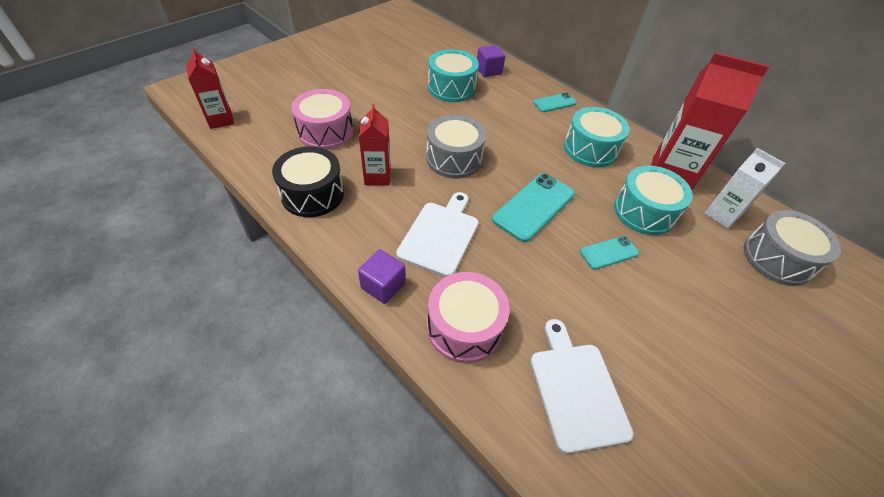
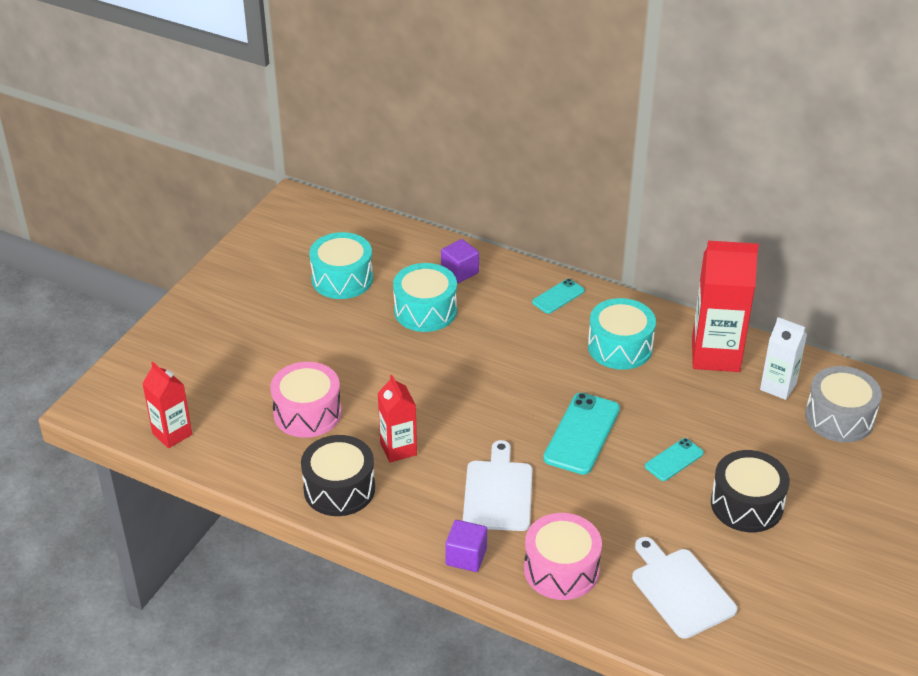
camera: 15 degrees left, 10 degrees down
(454, 159) = (472, 403): grey drum -> none
(644, 212) = (698, 406): turquoise drum -> turquoise drum (342, 279)
(669, 317) = (747, 504): none -> black drum

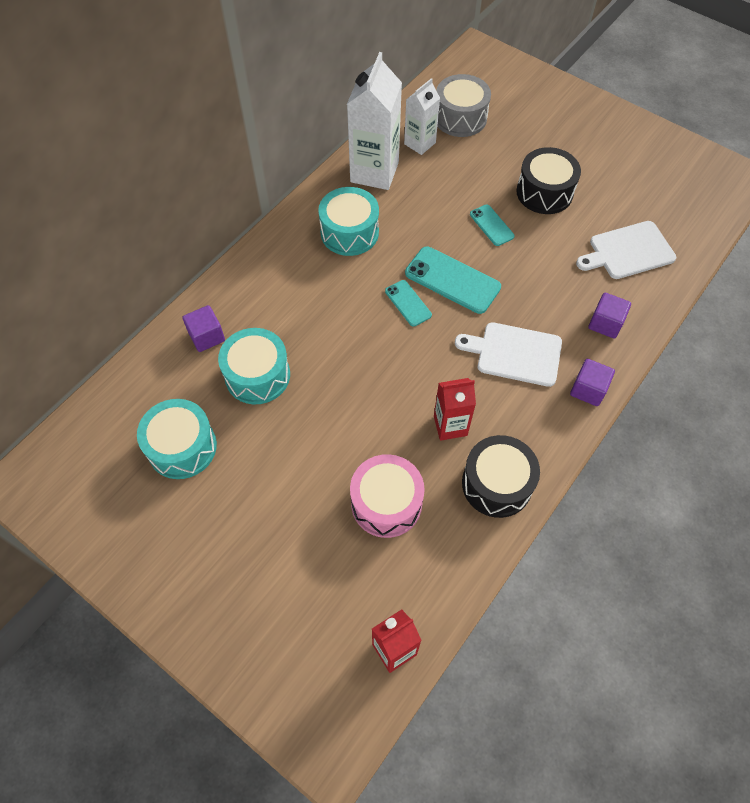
camera: 80 degrees left, 20 degrees up
(558, 296) = (269, 263): turquoise phone -> turquoise phone (408, 303)
(561, 570) = (605, 323): pink drum -> purple cube
(715, 355) = (374, 172): red carton -> white carton

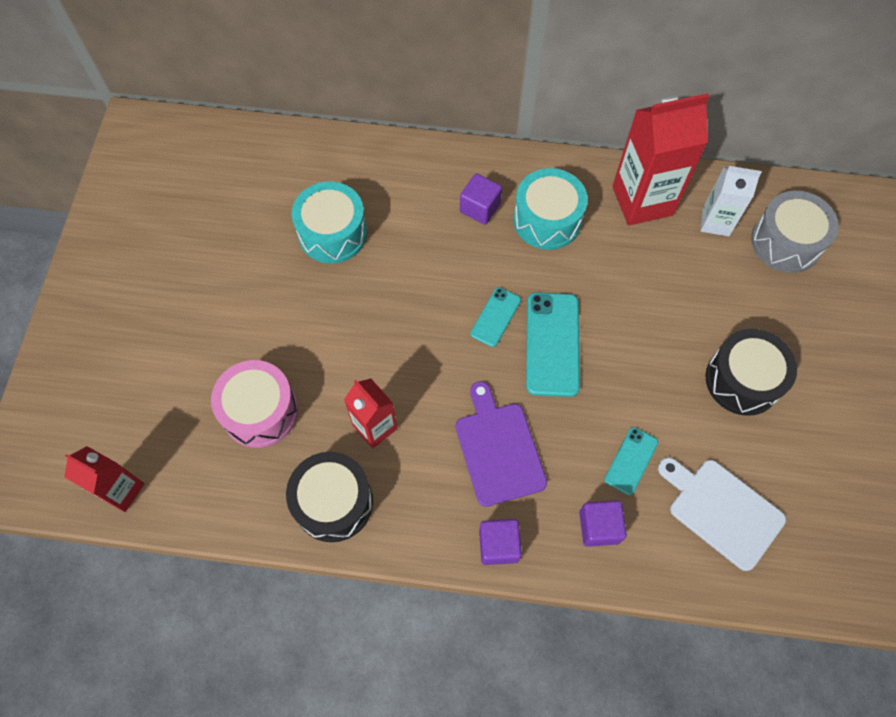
camera: 60 degrees right, 5 degrees up
(182, 447) = (228, 217): turquoise drum -> none
(206, 336) = (349, 170): purple cube -> purple cube (480, 208)
(374, 172) = (642, 201): white carton -> red carton
(491, 225) = (653, 347): turquoise phone -> turquoise phone (631, 461)
(515, 353) = (498, 449): white cutting board -> purple cutting board

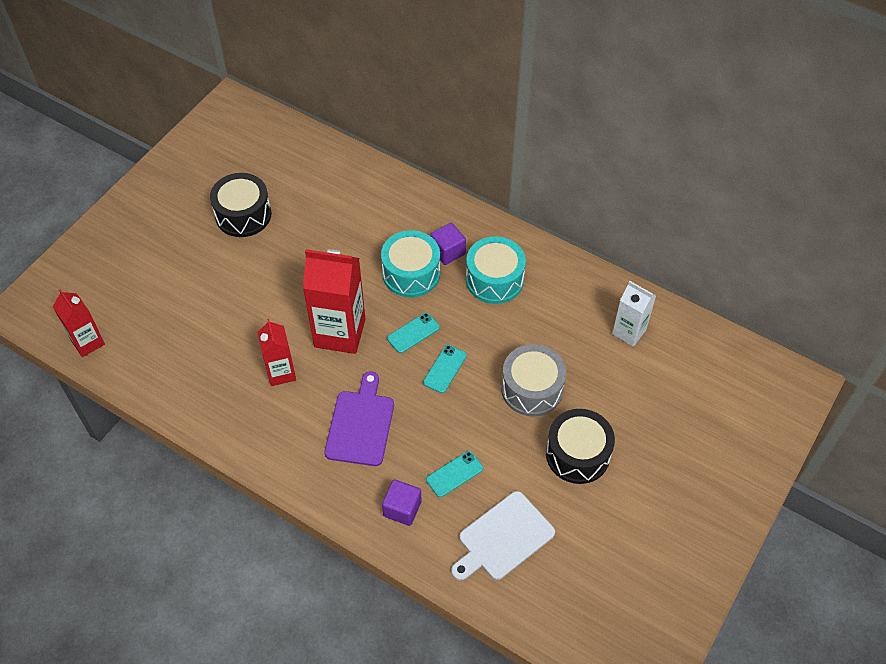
camera: 25 degrees right, 10 degrees down
(260, 411) = (207, 329): pink drum -> none
(332, 233) = (328, 228): turquoise drum -> turquoise drum (411, 273)
(333, 502) = (223, 410): black drum -> black drum (243, 215)
(498, 545) = (321, 489): purple cube -> none
(552, 344) = (445, 369): turquoise phone -> turquoise phone, size x0.57
(642, 201) = (579, 294): red carton -> red carton (340, 333)
(722, 510) = (503, 538): white cutting board -> white cutting board turned 105 degrees counterclockwise
(786, 242) = (678, 369): grey drum -> grey drum (532, 389)

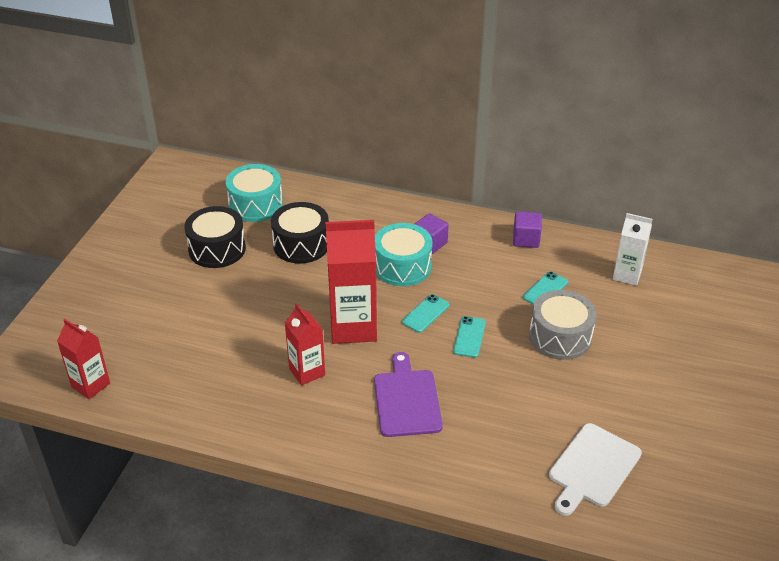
camera: 15 degrees left, 15 degrees down
(402, 509) = (481, 464): purple cube -> purple cube (526, 239)
(454, 474) = (519, 423): turquoise phone -> turquoise phone (545, 290)
(494, 279) = (484, 257): turquoise drum -> turquoise drum (255, 205)
(577, 454) = (629, 381): black drum -> black drum (301, 245)

